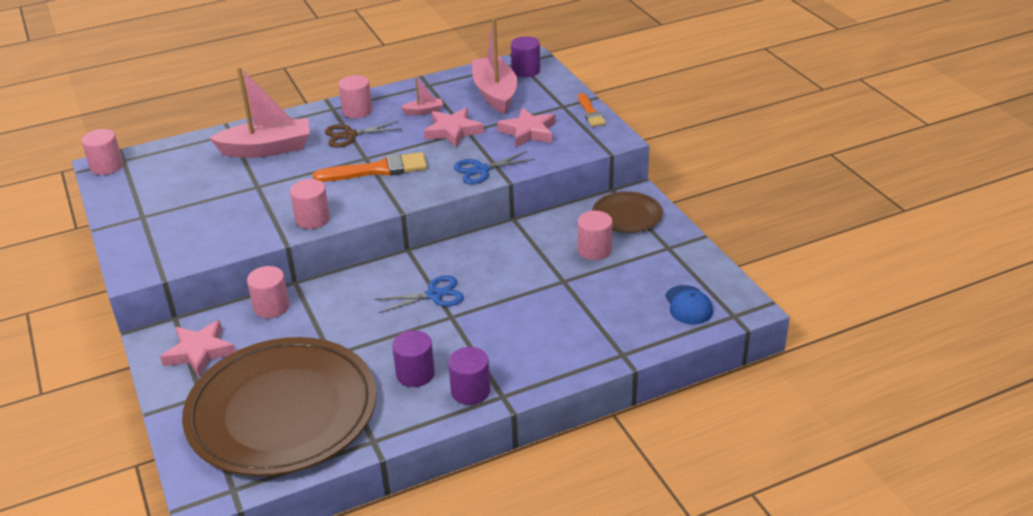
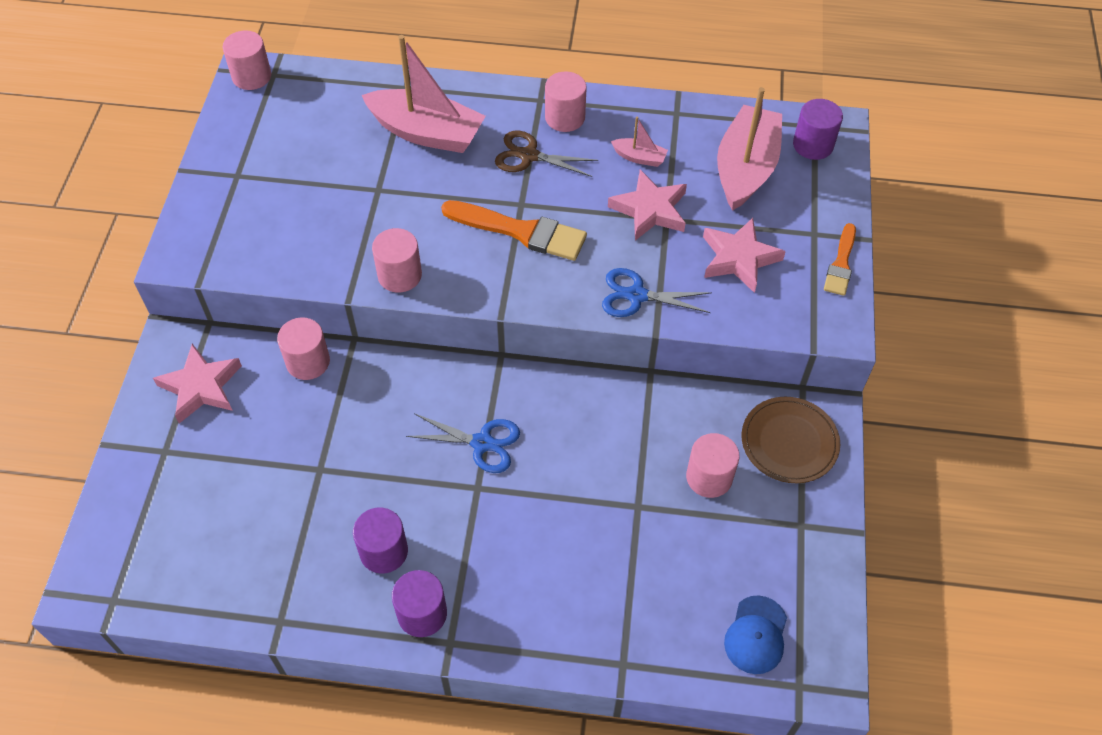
camera: 30 degrees right, 20 degrees up
(282, 411) = (223, 522): brown plate -> none

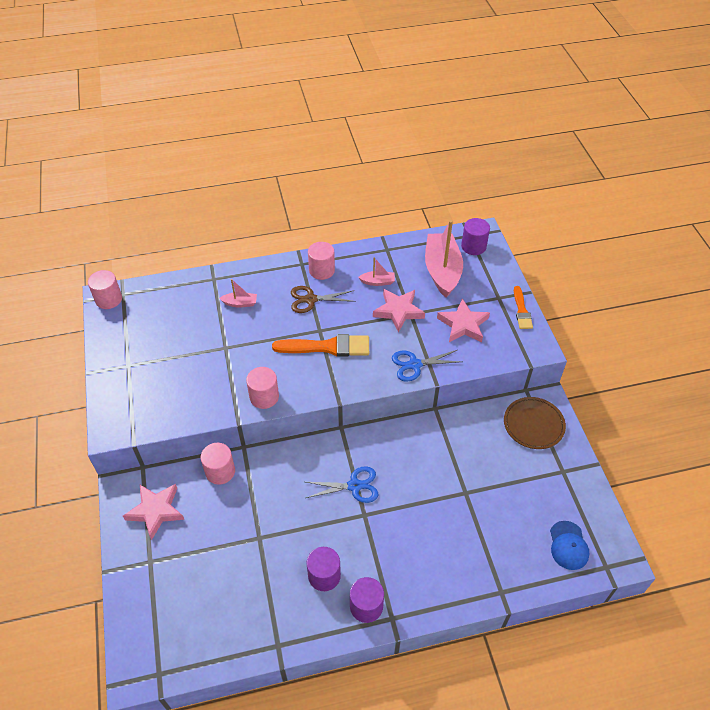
camera: 20 degrees left, 5 degrees down
(426, 133) = (240, 303): pink boat -> pink boat, size x0.45
(709, 477) = (498, 461): pink cylinder -> none

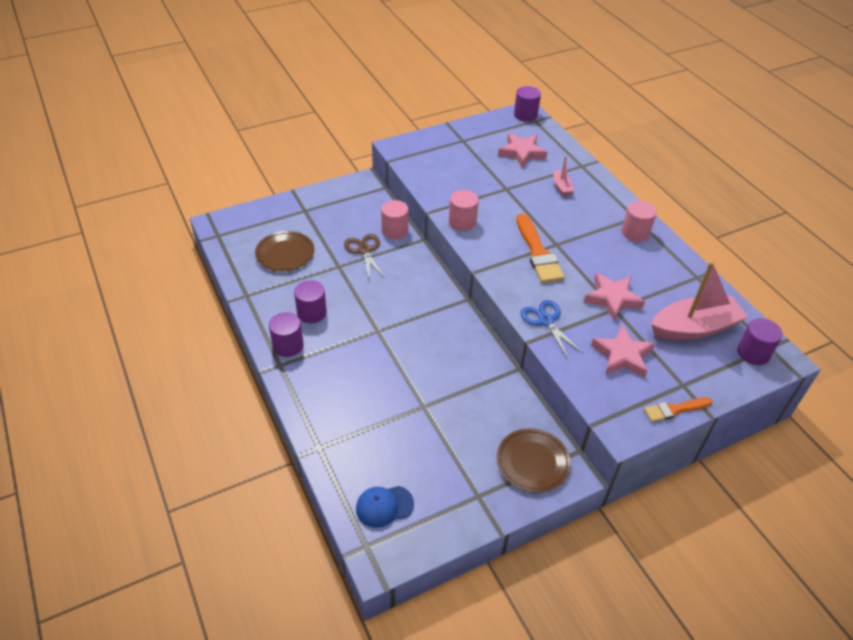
camera: 75 degrees right, 5 degrees down
(108, 299) = (525, 115): pink cylinder -> purple cylinder
(156, 511) = (348, 203): pink star -> pink star (521, 152)
(220, 593) = (285, 253): none -> brown plate
(310, 299) = (592, 231): brown scissors -> brown scissors (364, 250)
(354, 486) = (406, 319): blue scissors -> none
(377, 282) = (644, 276): pink boat -> none

